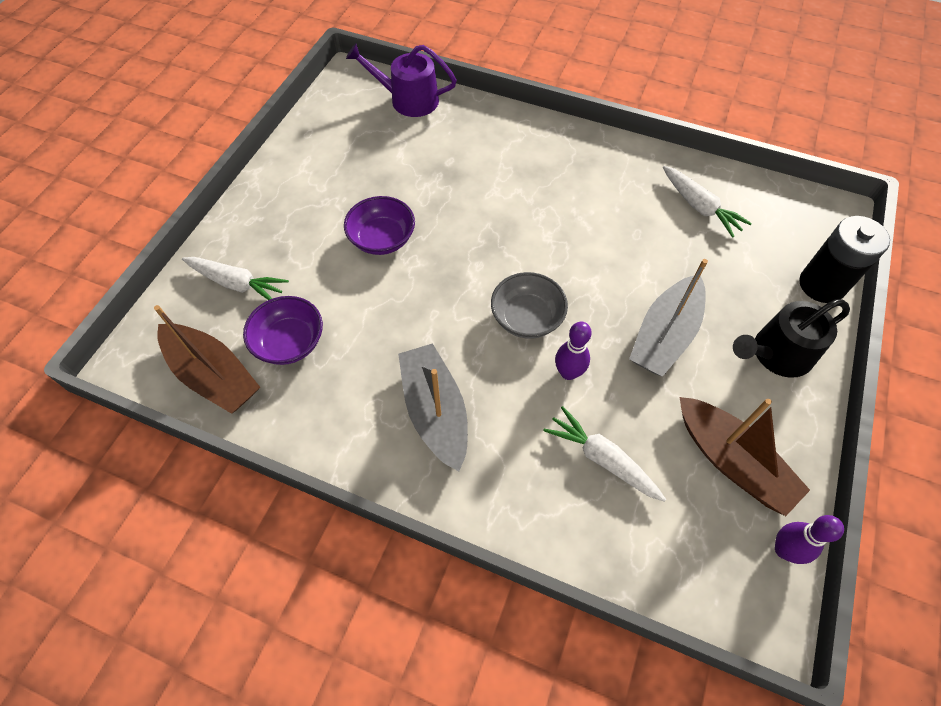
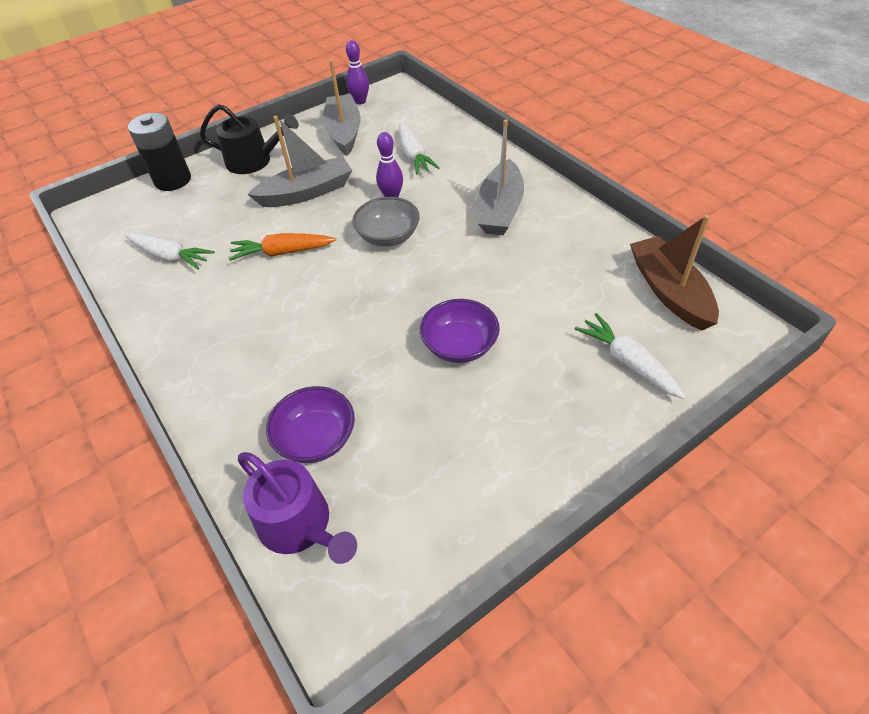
camera: 145 degrees left, 10 degrees down
(290, 342) = (592, 291): purple bowl -> purple bowl (316, 438)
(608, 254) = (282, 252): none -> orange carrot
(699, 207) = (170, 256): white carrot -> white carrot turned 120 degrees clockwise
(732, 461) = (344, 132): brown boat -> grey boat

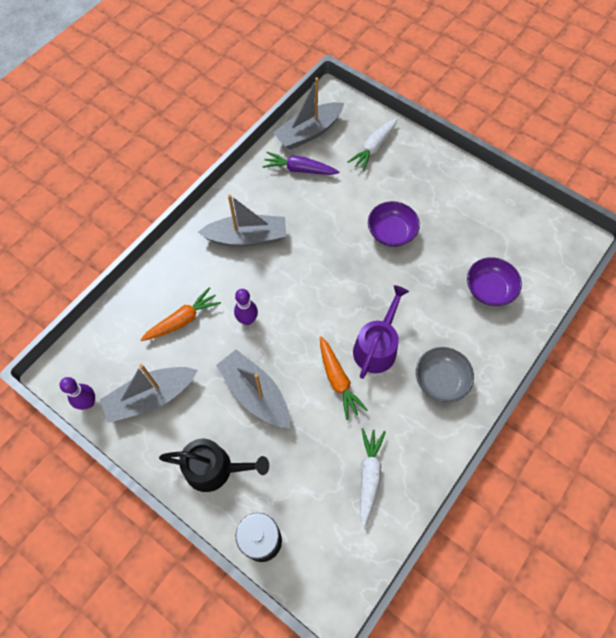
camera: 110 degrees left, 15 degrees up
(254, 161) = (214, 468): black watering can -> black watering can turned 105 degrees clockwise
(300, 525) = (541, 277): purple watering can -> purple watering can (377, 347)
(388, 236) = (298, 307): grey bowl -> grey bowl (440, 380)
(414, 155) = (183, 320): white carrot -> orange carrot
(598, 270) = (299, 169): none -> purple carrot
(669, 291) = (308, 132): brown boat -> grey boat

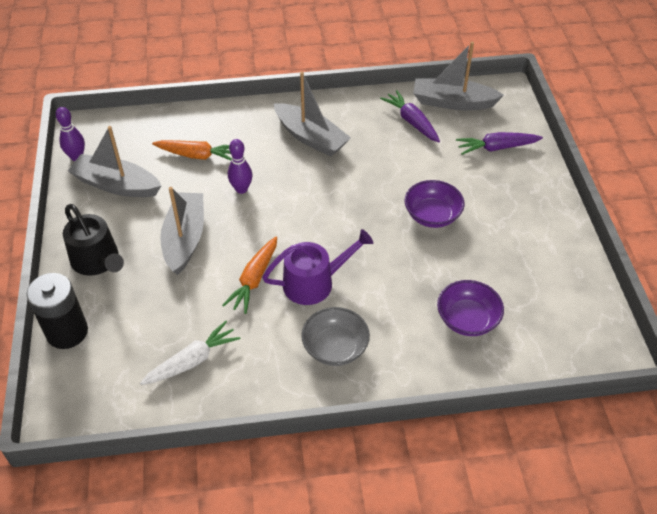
camera: 45 degrees right, 15 degrees down
(373, 148) = (496, 148): white carrot -> purple carrot

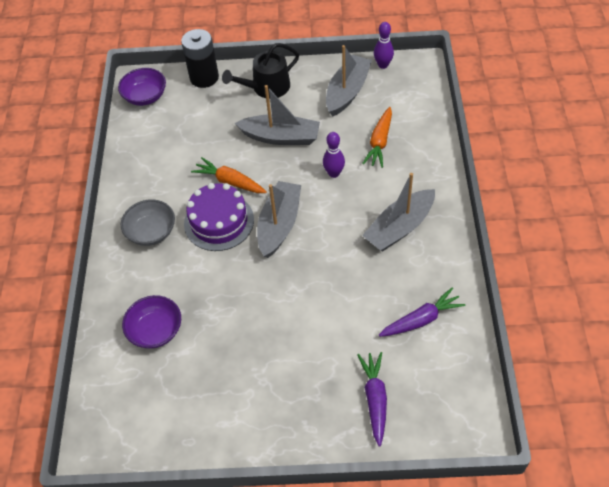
camera: 100 degrees right, 5 degrees up
(192, 361) = (162, 145): white carrot -> none
(314, 282) = (219, 221): purple watering can -> purple cake
(432, 215) = (282, 320): purple bowl -> purple bowl (145, 96)
(452, 102) = (454, 366): grey boat -> grey boat (279, 224)

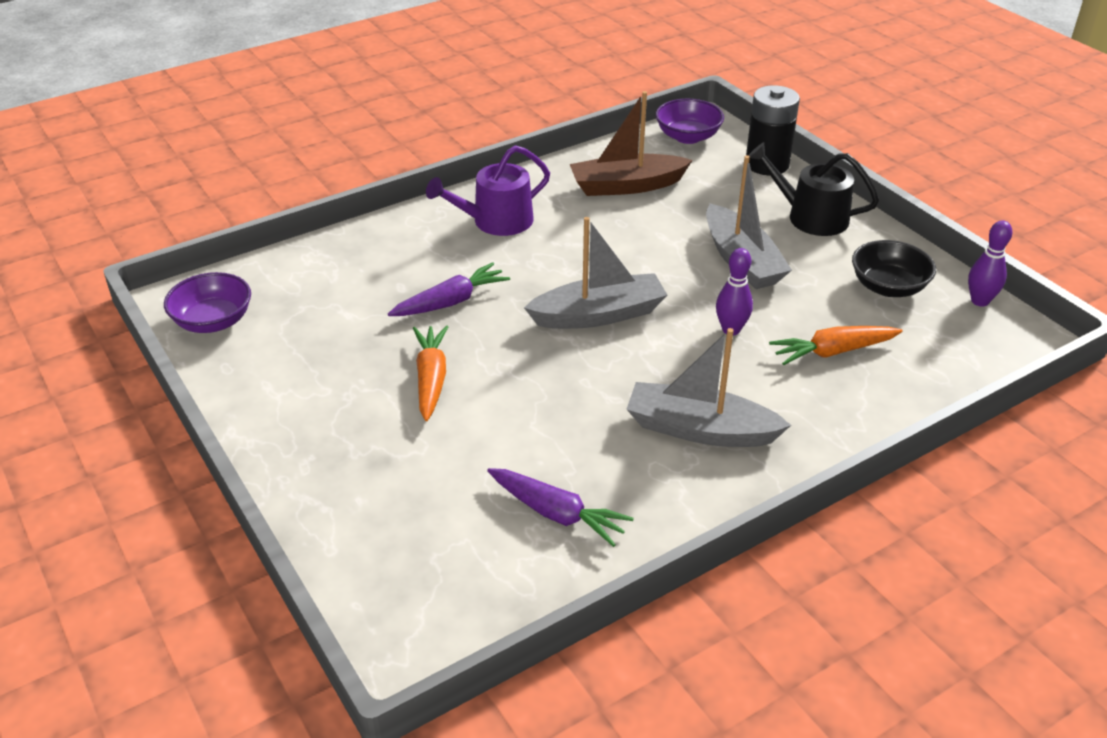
camera: 55 degrees right, 15 degrees down
(151, 232) = (496, 221): grey bowl -> purple watering can
(156, 330) = (361, 281): purple bowl -> purple bowl (213, 321)
(170, 151) = (626, 186): none -> brown boat
(219, 221) = (557, 264): purple cake -> none
(230, 181) = (627, 248): orange carrot -> orange carrot (431, 379)
(347, 92) = (888, 287): grey boat -> black bowl
(375, 399) = (389, 513): purple carrot -> purple carrot (451, 302)

